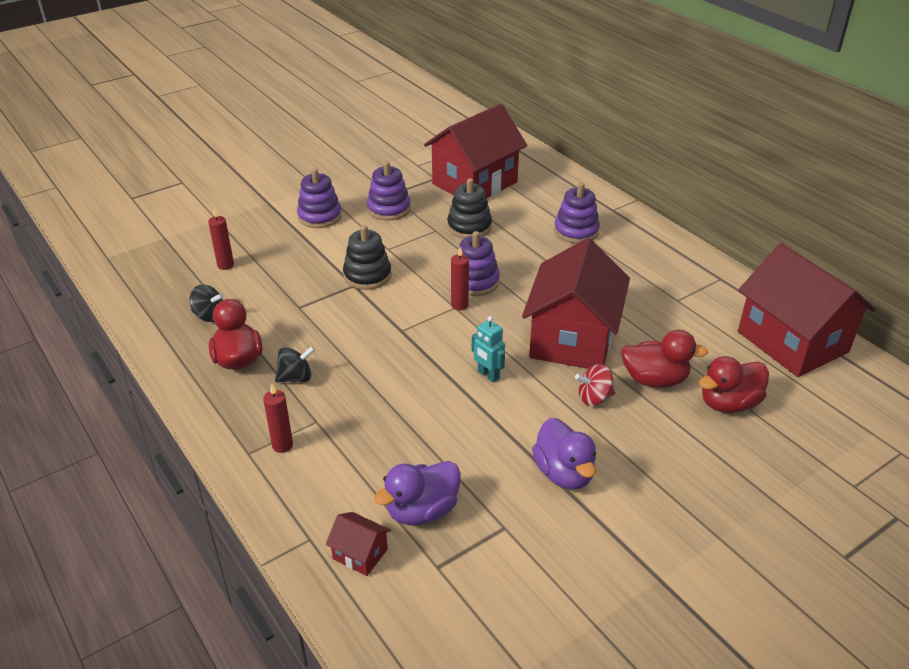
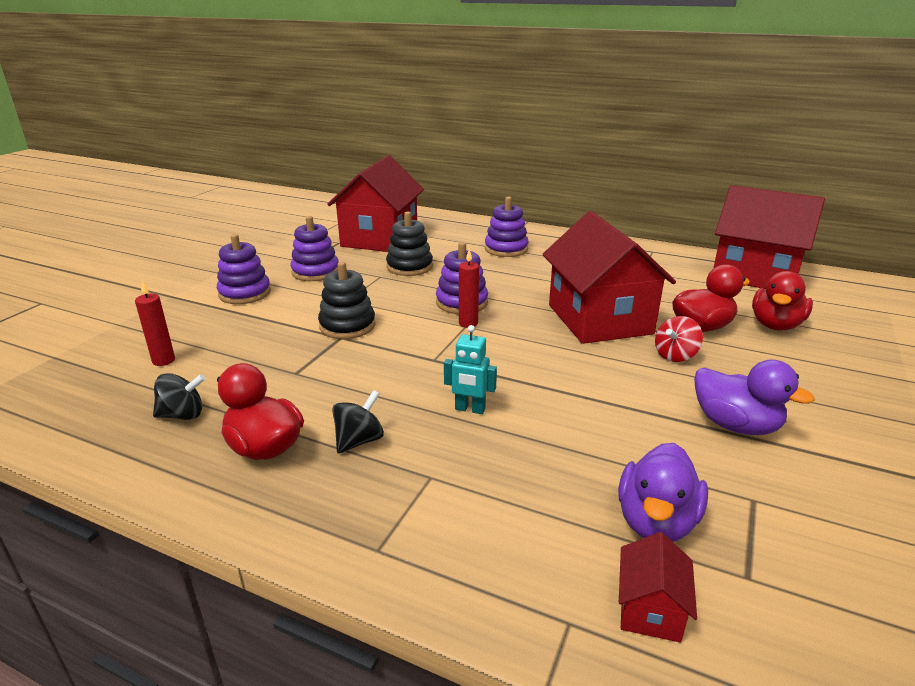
camera: 30 degrees left, 10 degrees down
(282, 445) = (415, 521): red candle -> none
(360, 554) = (650, 609): red house -> red house turned 75 degrees counterclockwise
(488, 375) = (562, 369): turquoise robot -> turquoise robot (470, 409)

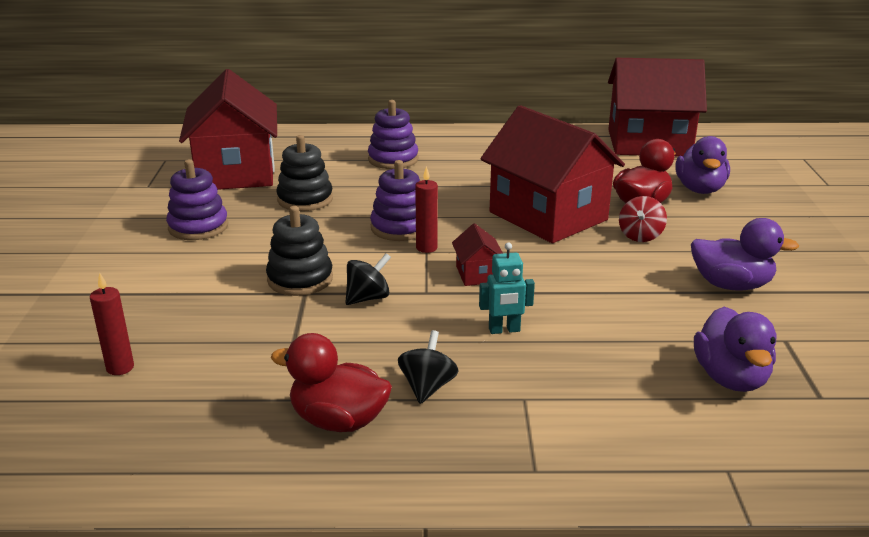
camera: 25 degrees left, 0 degrees up
(183, 415) = (212, 416): black spinning top -> black spinning top (368, 298)
(245, 293) = (136, 270): purple stacking toy -> none
(650, 609) = (774, 441): red house -> red house (478, 274)
(775, 325) = (700, 189): red duck -> purple duck

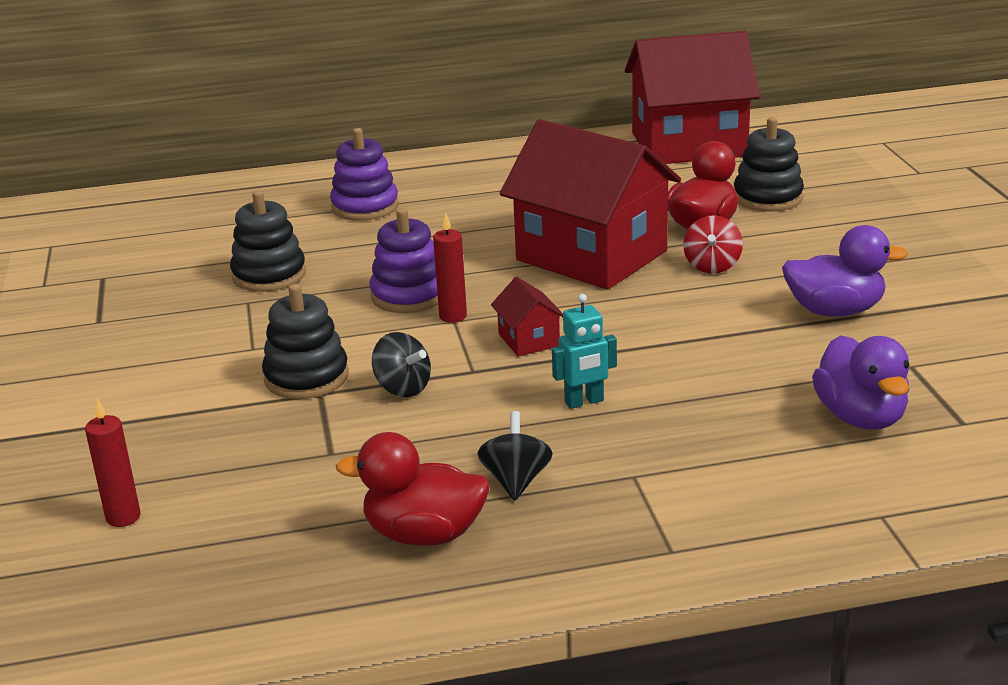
camera: 10 degrees left, 0 degrees up
(198, 227) = (141, 330): purple stacking toy -> none
(236, 172) = (159, 250): red house -> none
(368, 298) = (403, 388): black spinning top -> black spinning top turned 90 degrees clockwise
(700, 189) = (768, 197): purple duck -> black stacking toy

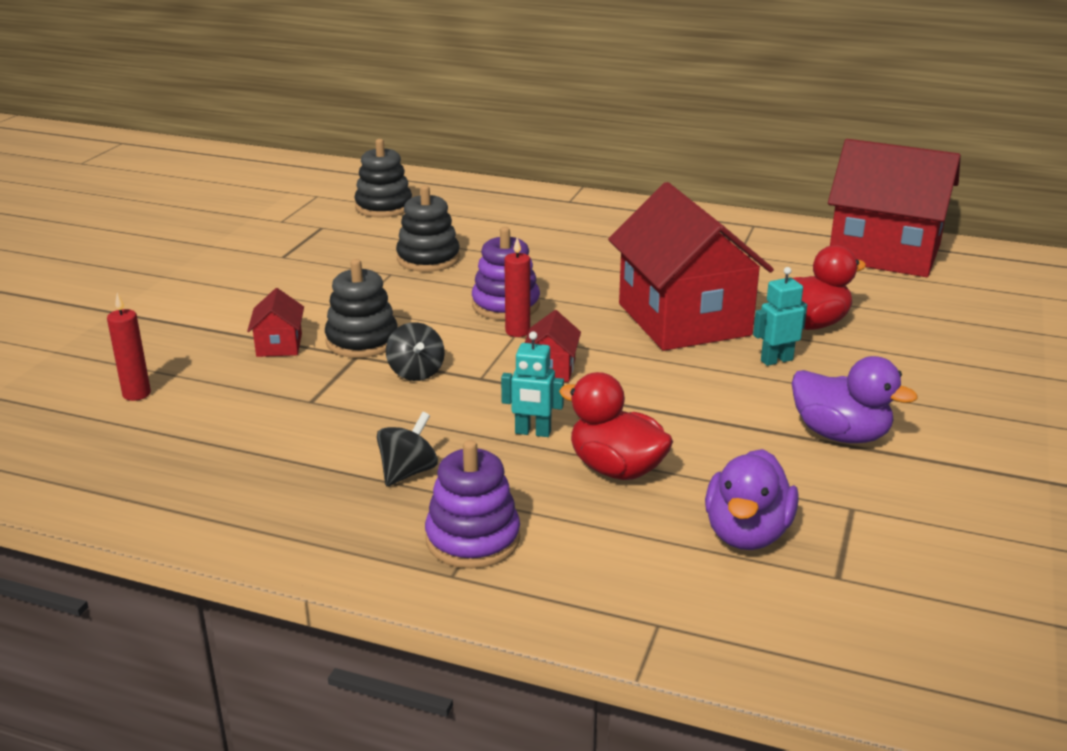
camera: 30 degrees right, 0 degrees up
(221, 412) = (279, 345): none -> red house
(365, 207) = (556, 229): purple stacking toy -> purple stacking toy (473, 539)
(424, 534) = (297, 485): red duck -> red duck (616, 469)
(712, 266) = (776, 360): red spinning top -> turquoise robot
(768, 197) = (901, 318): black stacking toy -> black stacking toy (384, 207)

